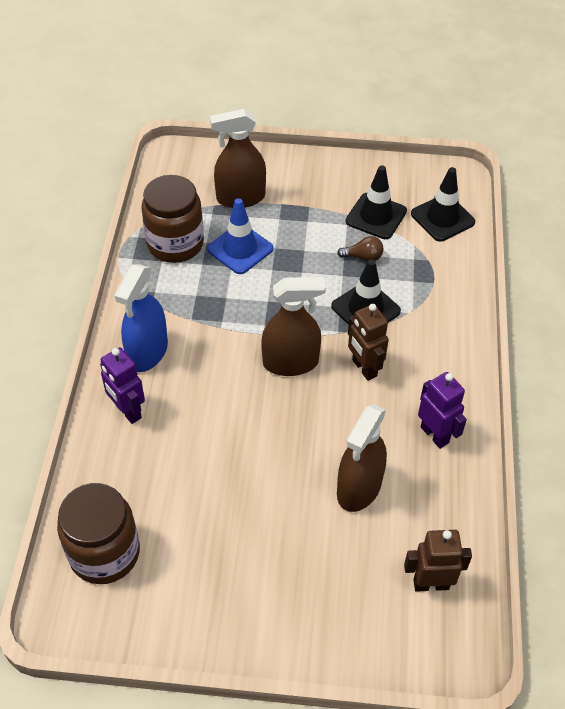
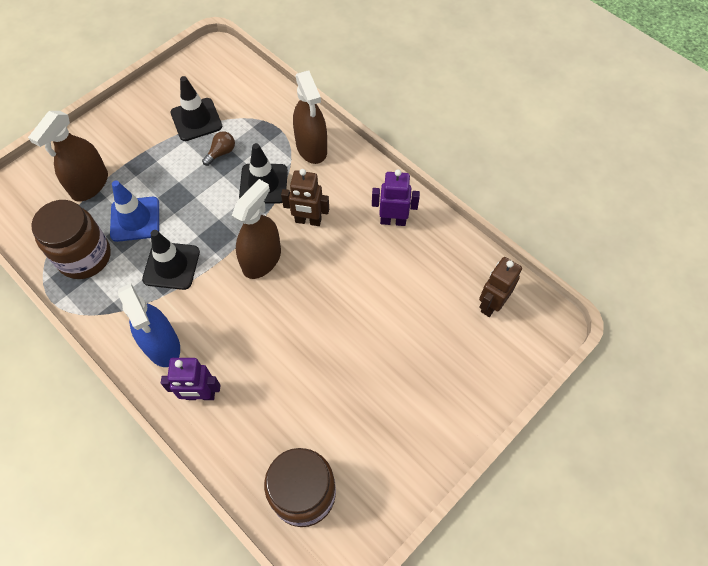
camera: 50 degrees left, 10 degrees up
(359, 488) = (393, 293): brown spray bottle -> brown spray bottle (311, 148)
(442, 218) = (238, 86): black traffic cone -> black traffic cone (171, 266)

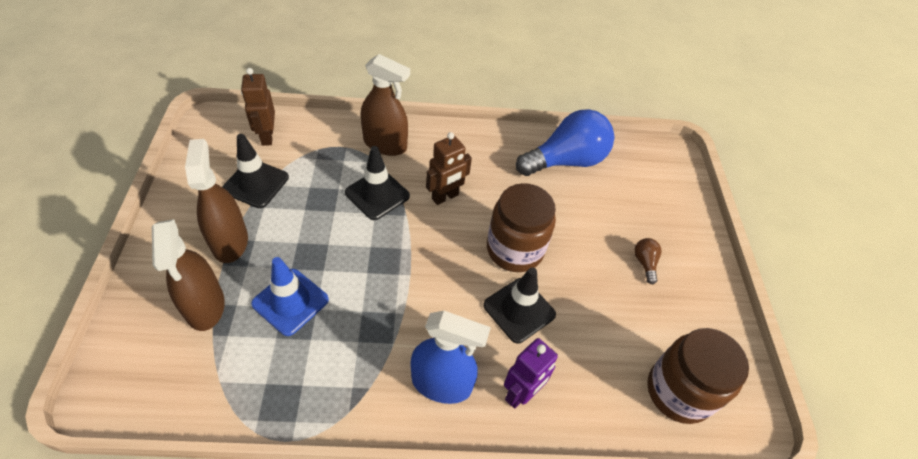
camera: 50 degrees left, 10 degrees down
(84, 256) = (275, 372): brown jar -> brown jar (514, 249)
(171, 266) = (372, 313): black traffic cone -> black traffic cone (519, 310)
(221, 153) = (311, 195): brown light bulb -> brown light bulb (644, 263)
(262, 260) = (444, 251): brown spray bottle -> brown spray bottle (230, 242)
(393, 220) = (505, 155): purple robot -> none
(438, 261) = (566, 161): none -> blue light bulb
(491, 304) = (628, 165): brown robot -> brown robot (267, 136)

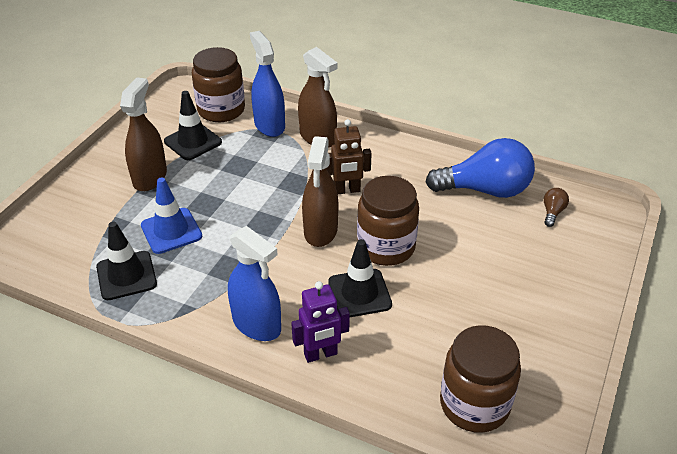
camera: 30 degrees right, 10 degrees down
(205, 306) = (107, 215): brown spray bottle -> brown spray bottle (320, 231)
(267, 136) = (221, 110): brown robot -> brown jar
(328, 142) = (269, 125): none -> blue spray bottle
(377, 194) = (287, 173): black traffic cone -> black traffic cone (126, 275)
(644, 263) = (511, 294): brown light bulb -> brown light bulb (552, 212)

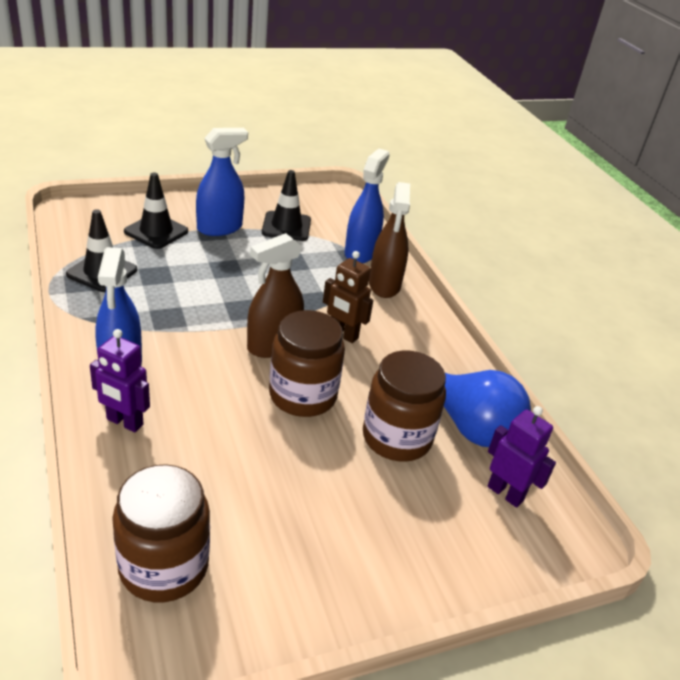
camera: 40 degrees right, 5 degrees down
(150, 177) = (219, 228): brown spray bottle -> blue spray bottle
(171, 231) = (175, 268): blue traffic cone -> none
(221, 110) = (342, 220): brown jar -> brown jar (397, 437)
(359, 293) = (224, 409): black traffic cone -> black traffic cone (156, 231)
(552, 212) = (505, 493): brown light bulb -> purple robot

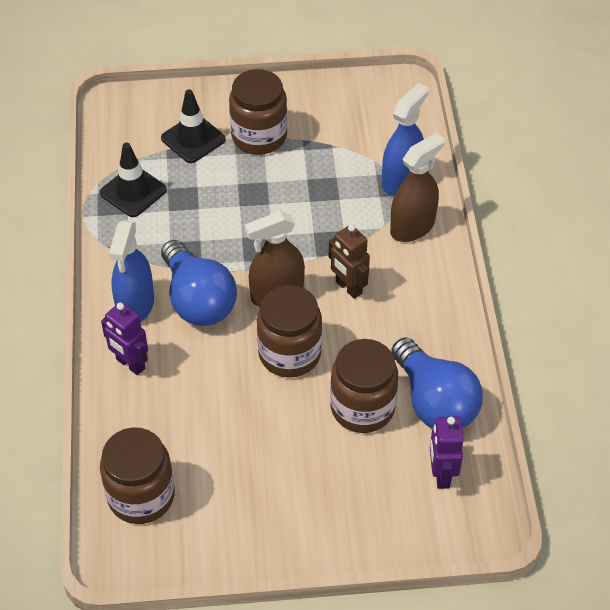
camera: 20 degrees right, 15 degrees up
(190, 356) = (198, 300): none -> blue light bulb
(219, 228) = (259, 136): blue spray bottle -> brown jar
(286, 226) = (331, 137): black traffic cone -> none
(384, 285) = (412, 227): brown spray bottle -> brown spray bottle turned 150 degrees counterclockwise
(505, 493) = (441, 474): purple robot -> purple robot turned 150 degrees counterclockwise

